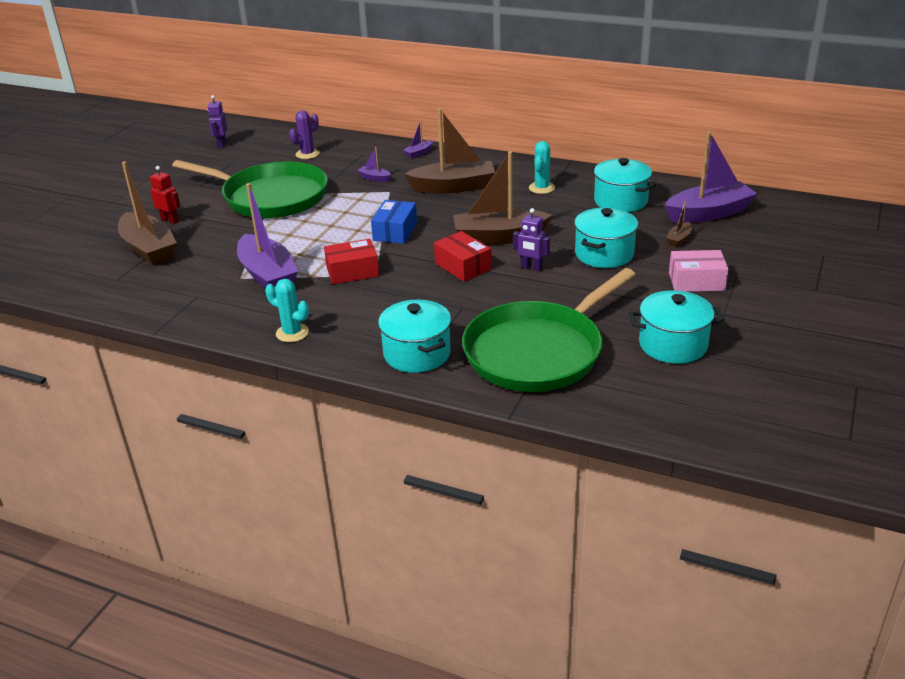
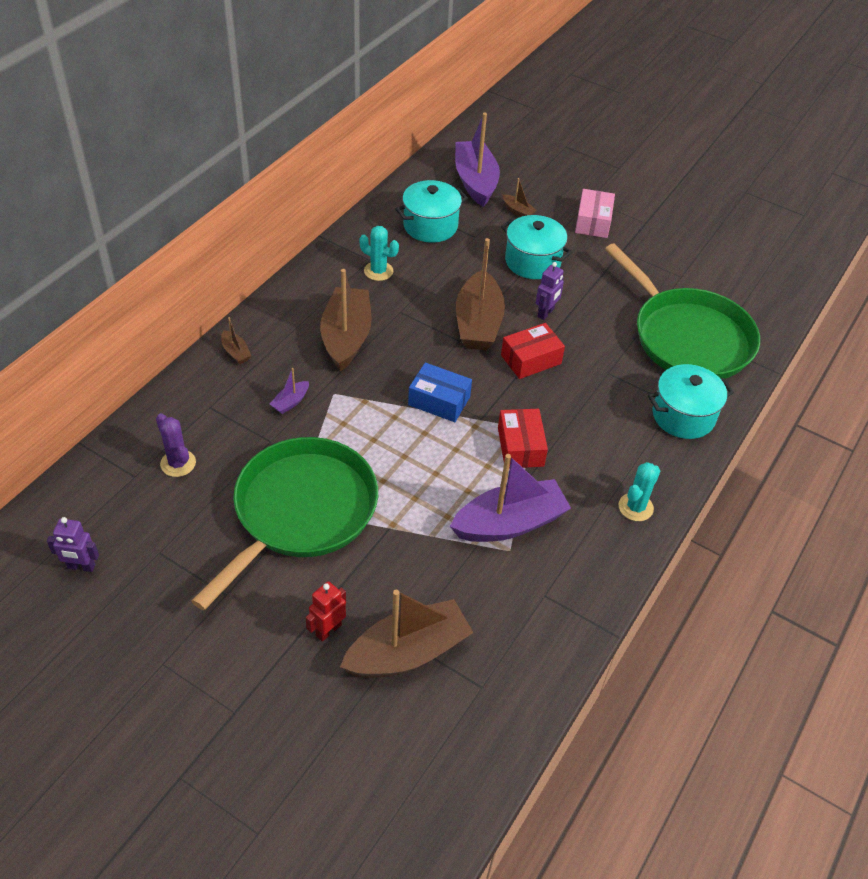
camera: 85 degrees left, 15 degrees up
(419, 153) = (235, 352): purple boat -> brown boat
(673, 345) = (686, 260): turquoise pot -> none

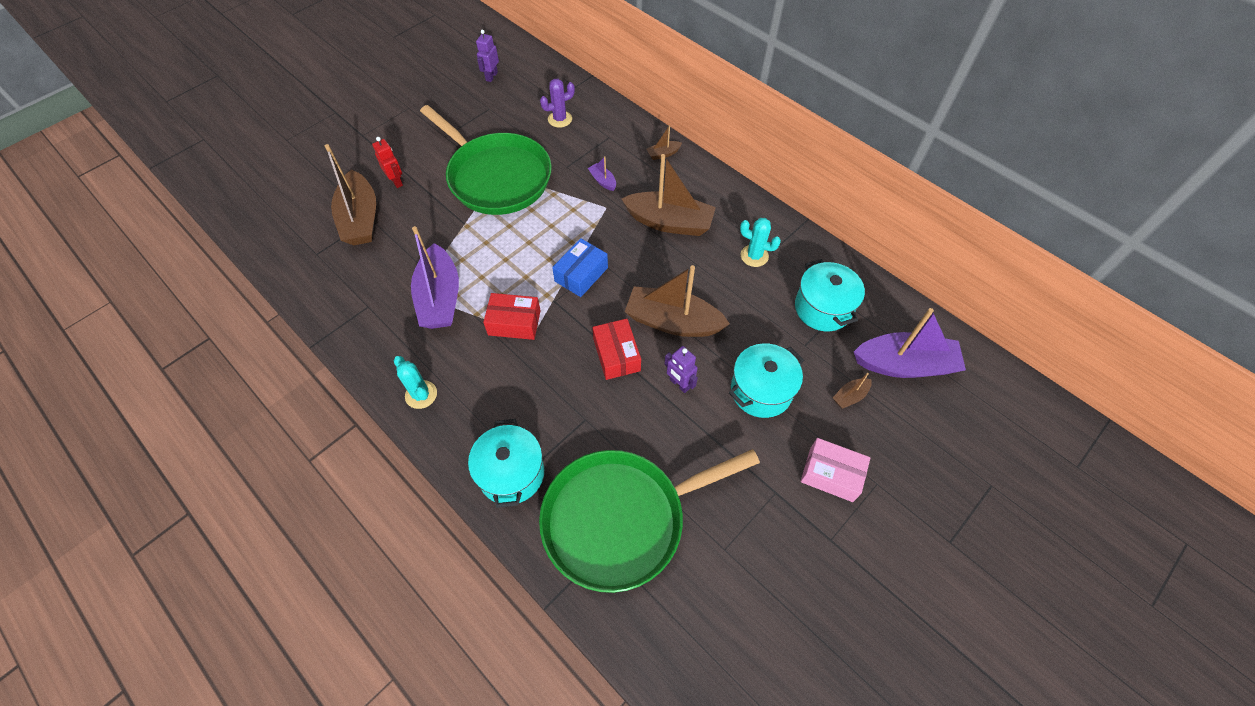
camera: 105 degrees right, 10 degrees up
(378, 271) = (754, 256): turquoise cactus -> turquoise cactus turned 75 degrees clockwise

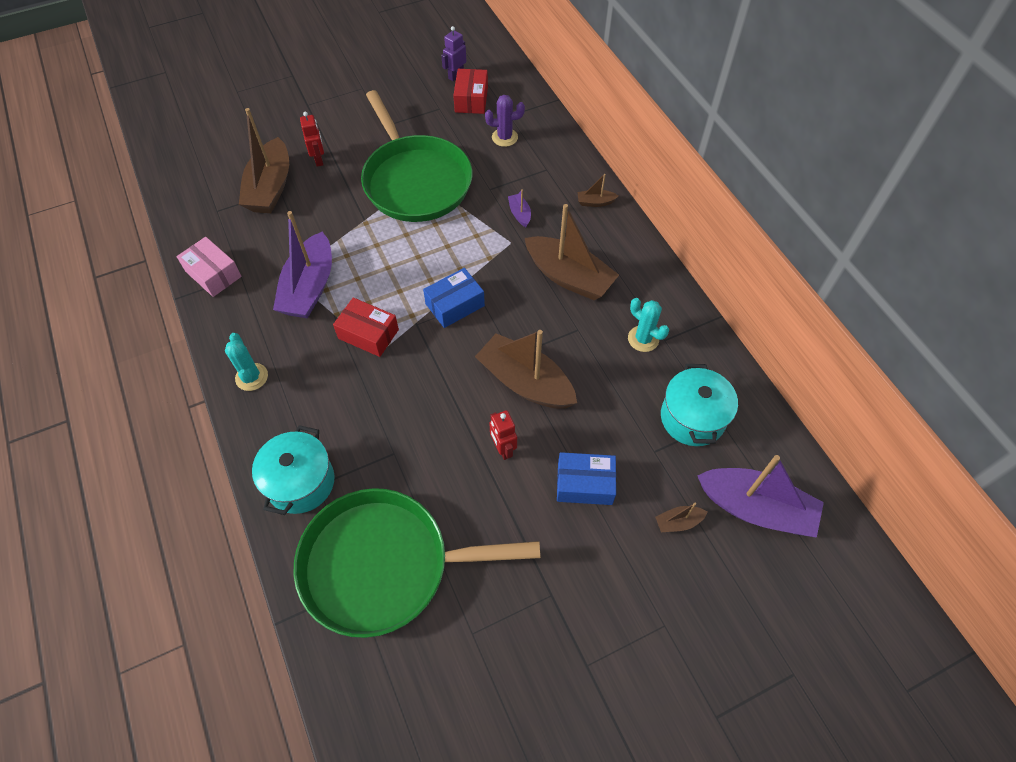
camera: 20 degrees right, 0 degrees up
(616, 355) = (453, 398): red box -> red box (471, 99)
(679, 384) = (503, 449): purple robot -> red robot
(761, 391) = (584, 484): turquoise pot -> blue box
(831, 474) = (619, 597): pink box -> pink box (213, 274)

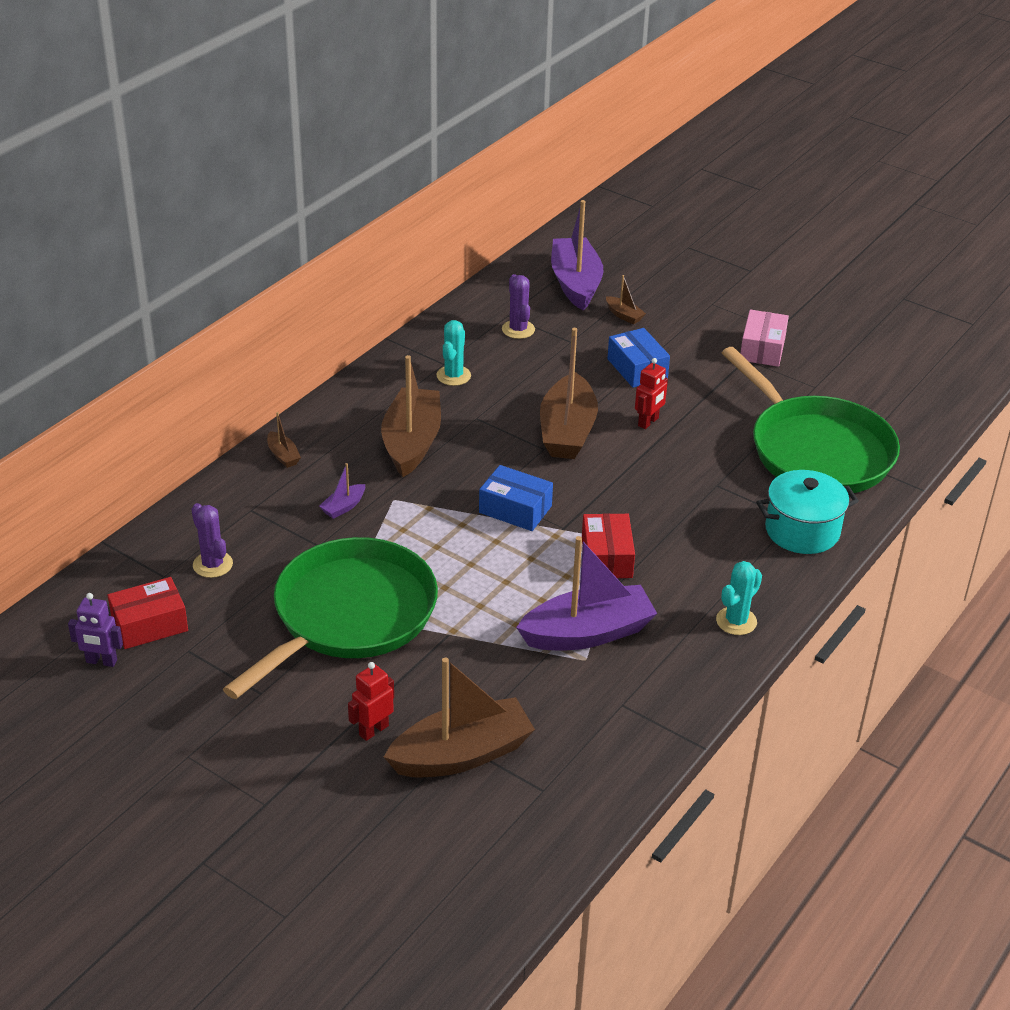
camera: 120 degrees left, 20 degrees down
(213, 274) = (641, 731): pink box -> pink box (762, 349)
(692, 418) = (518, 329): turquoise pot -> purple cactus

